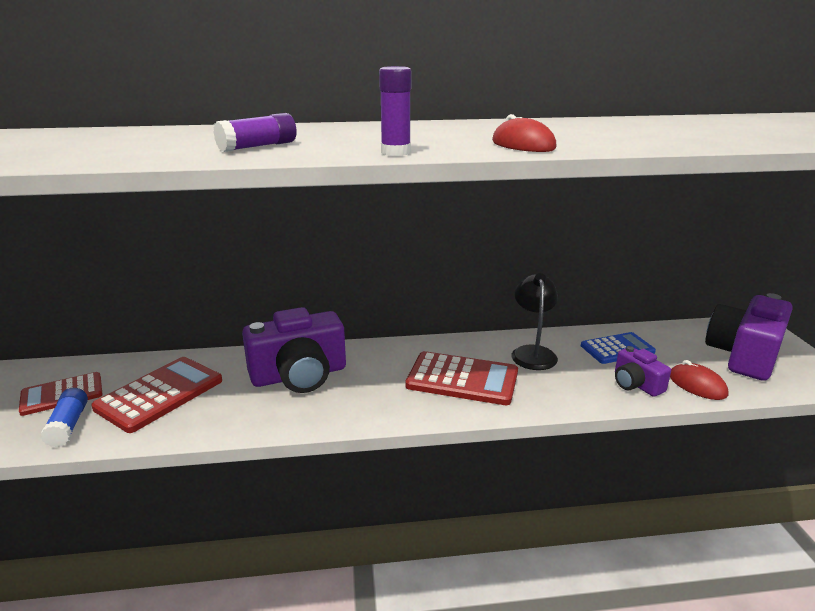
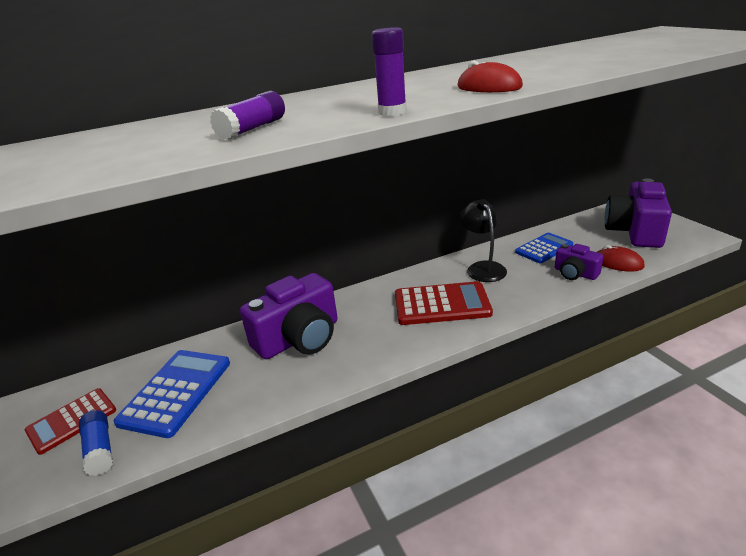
camera: 15 degrees left, 5 degrees up
(160, 394) = (176, 392): red calculator -> blue calculator

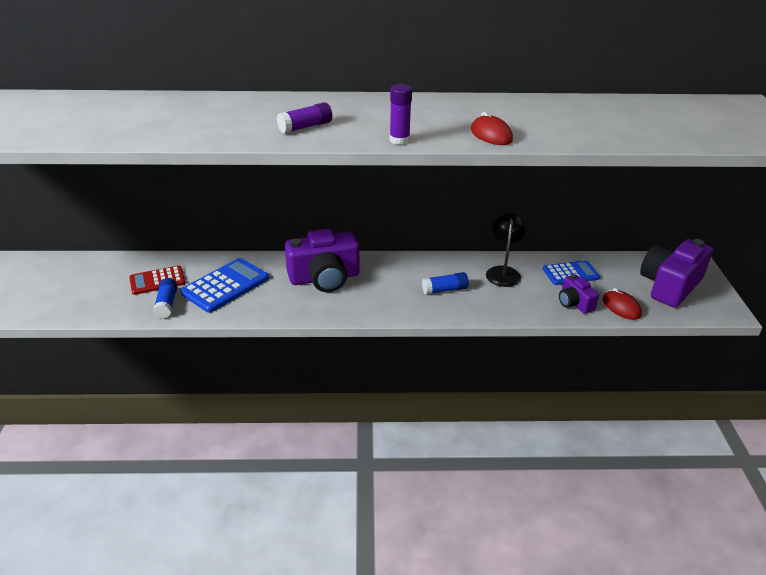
camera: 20 degrees right, 5 degrees up
(441, 304) = (444, 290): red calculator -> blue glue stick

